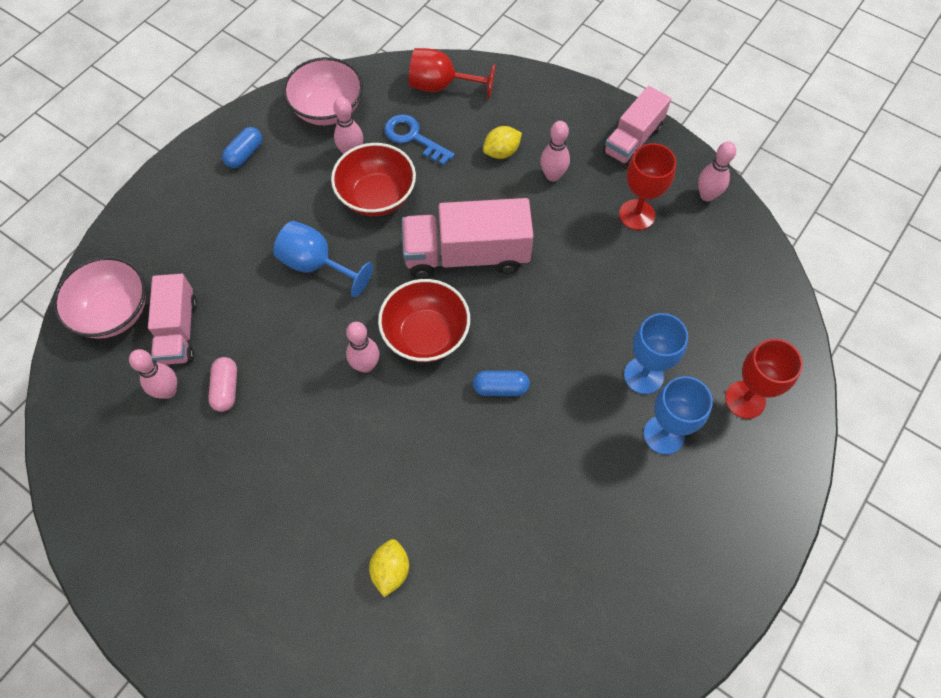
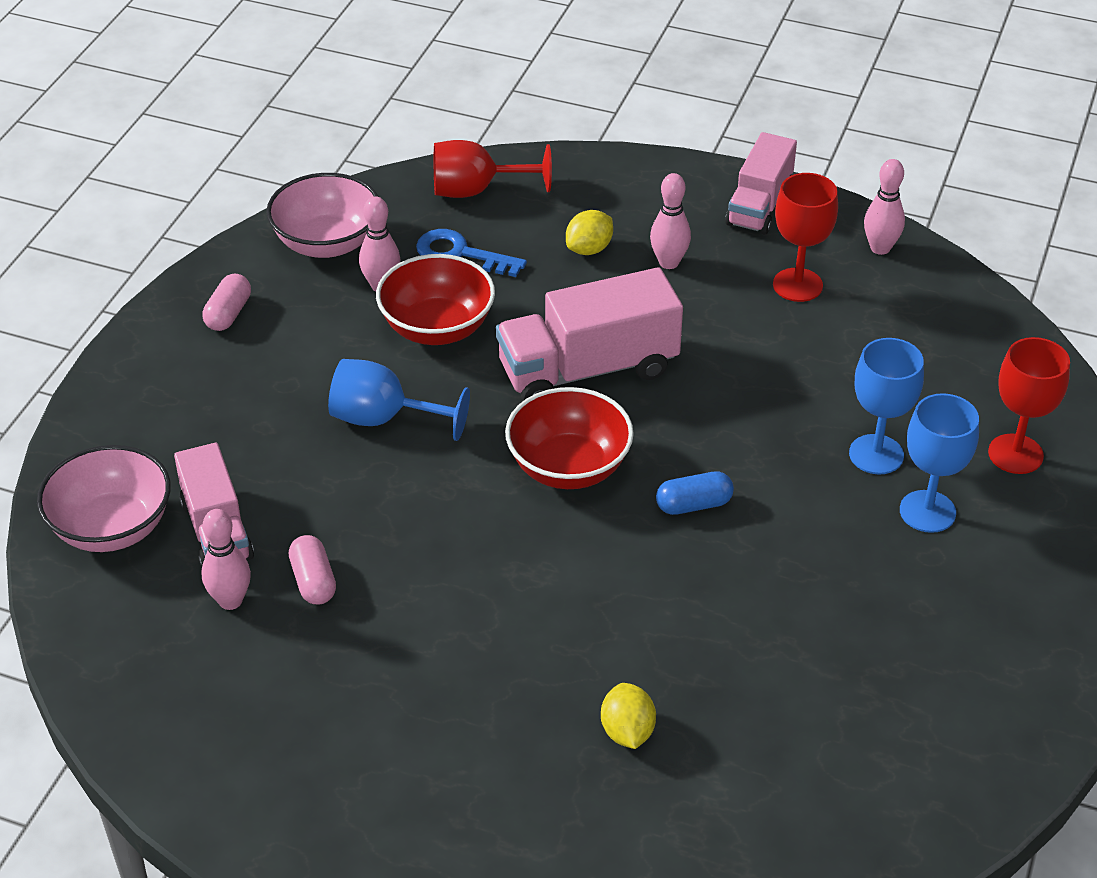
camera: 15 degrees left, 20 degrees down
(245, 154) = (228, 314): blue capsule -> pink capsule
(366, 365) = (500, 516): pink bowling pin -> none

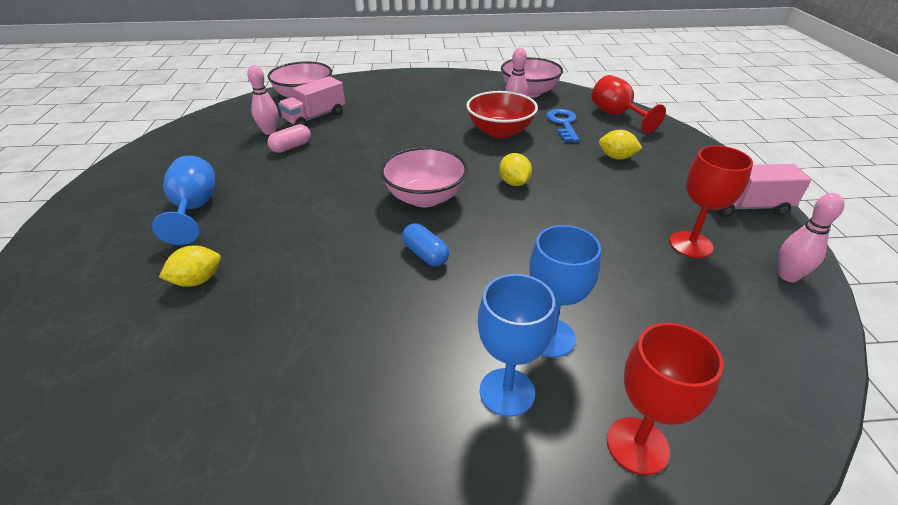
camera: 65 degrees right, 5 degrees down
(228, 314) = (457, 85): pink capsule -> none
(383, 419) = (419, 135): blue goblet -> blue goblet (194, 209)
(569, 467) = (425, 197): red bowl -> pink bowl
(588, 370) = (514, 183): pink truck -> yellow lemon
(669, 262) = (641, 186): pink bowling pin -> none

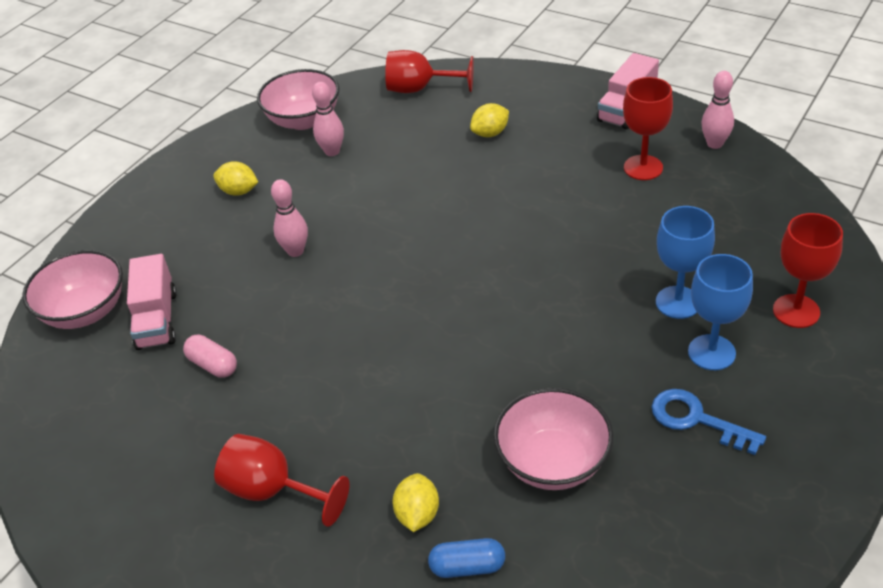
camera: 50 degrees left, 5 degrees up
(194, 209) = (272, 491): blue goblet -> red goblet
(269, 131) = (148, 374): pink bowling pin -> pink bowling pin (295, 251)
(291, 147) = (213, 365): pink capsule -> pink capsule turned 45 degrees counterclockwise
(425, 197) = (430, 293): pink bowl -> pink bowl (553, 462)
(425, 254) = (520, 330): blue capsule -> blue capsule (467, 566)
(500, 132) = (363, 183): red bowl -> none
(514, 183) = (465, 220): yellow lemon -> yellow lemon (239, 191)
(563, 123) = (395, 132): blue key -> blue key (696, 419)

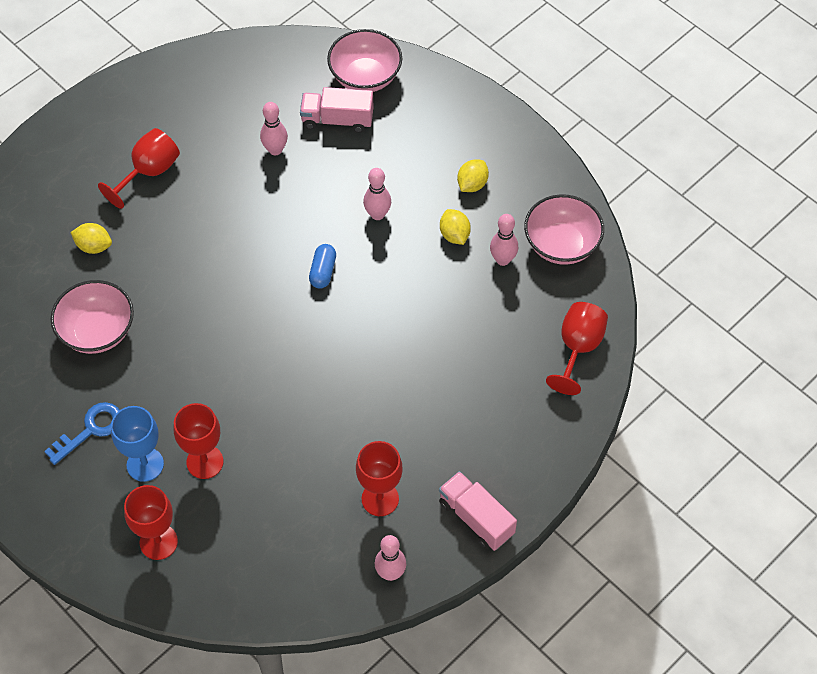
camera: 100 degrees right, 15 degrees up
(213, 365) = (275, 150): pink capsule -> pink bowling pin
(467, 566) = (44, 264): blue capsule -> blue capsule (323, 271)
(490, 133) = (481, 390): yellow lemon -> yellow lemon (454, 235)
(678, 302) = (205, 462): blue goblet -> red goblet

